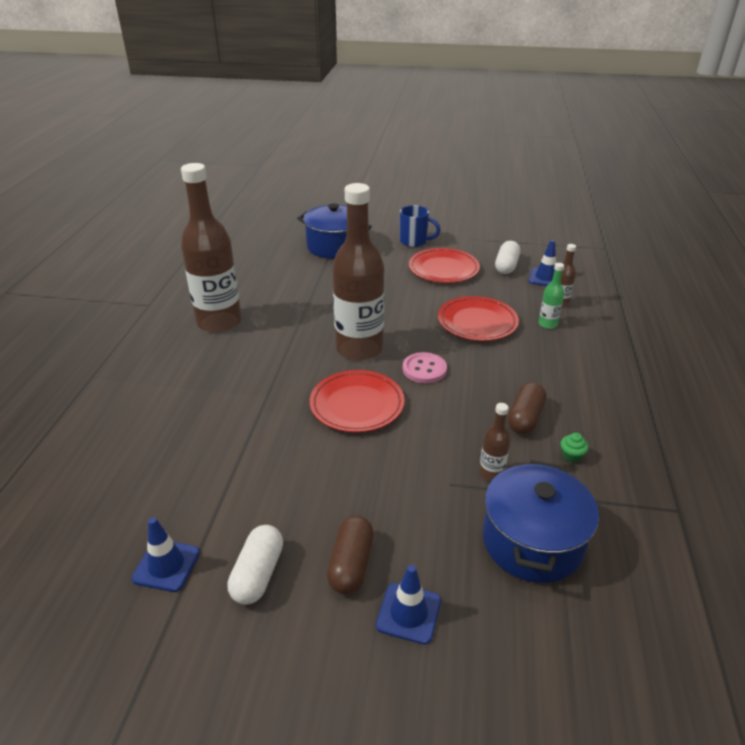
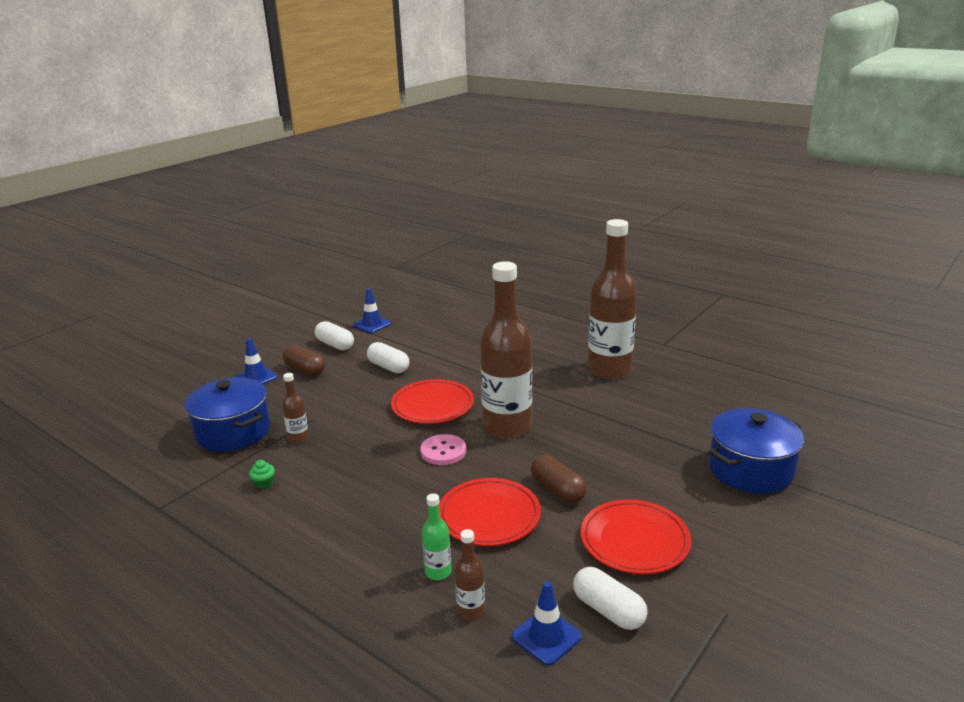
camera: 120 degrees right, 10 degrees down
(295, 477) = (388, 367): none -> white capsule
(414, 241) = (739, 545): blue mug -> none
(525, 418) = (326, 480): brown capsule -> brown capsule (557, 490)

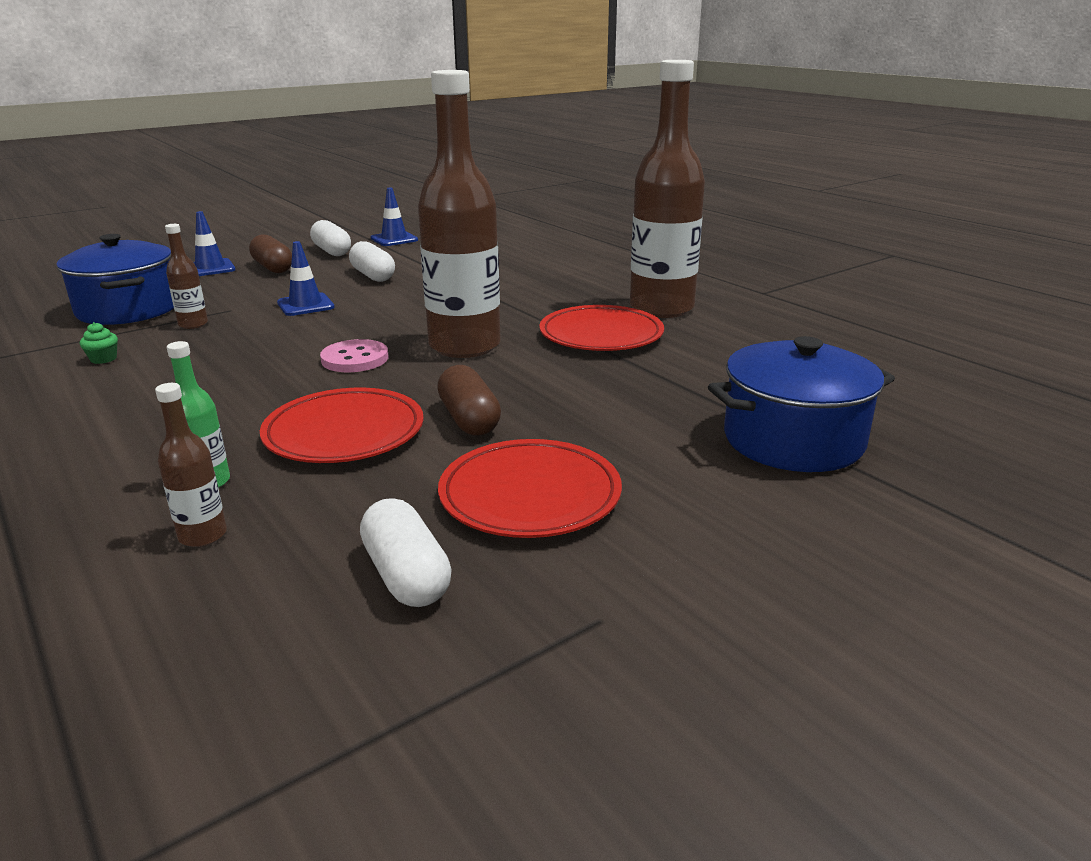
camera: 15 degrees right, 0 degrees up
(432, 405) = (389, 315): red plate -> red plate (601, 335)
(546, 636) = (277, 590): blue traffic cone -> blue traffic cone (305, 305)

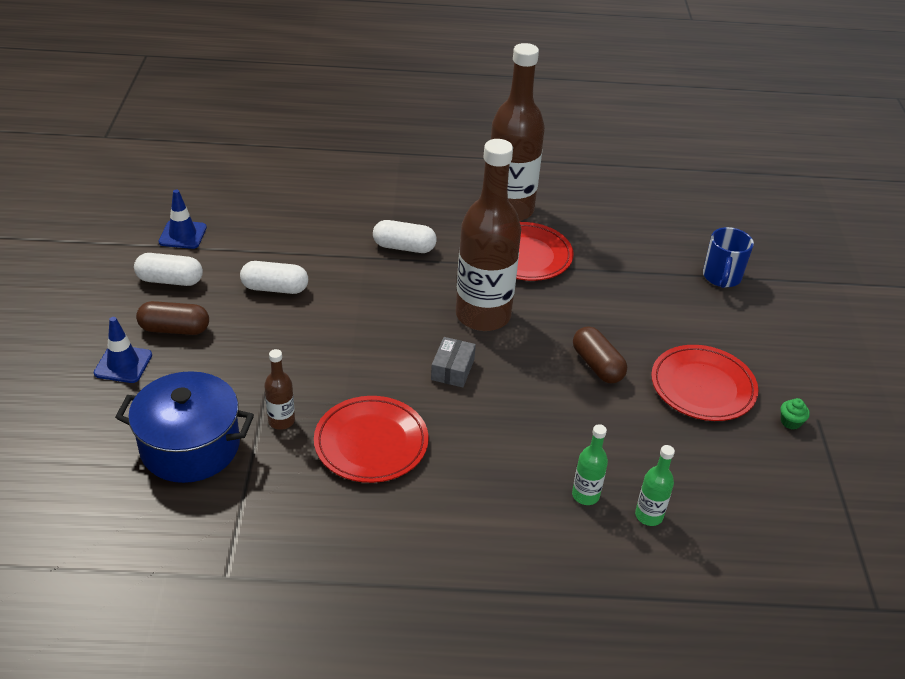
camera: 55 degrees left, 15 degrees up
(103, 359) = (310, 490): green cupcake -> green cupcake (790, 422)
(203, 535) = (649, 515): brown bottle -> green bottle
(305, 305) = (306, 349): blue traffic cone -> none
(344, 432) = (568, 419): red plate -> red plate (371, 443)
(355, 359) = (452, 369): pink button -> grey box
(406, 575) = (743, 459): white capsule -> white capsule (404, 247)
(469, 419) = (597, 365): brown capsule -> brown capsule turned 45 degrees clockwise
(793, 440) = (721, 278): blue pot -> blue mug

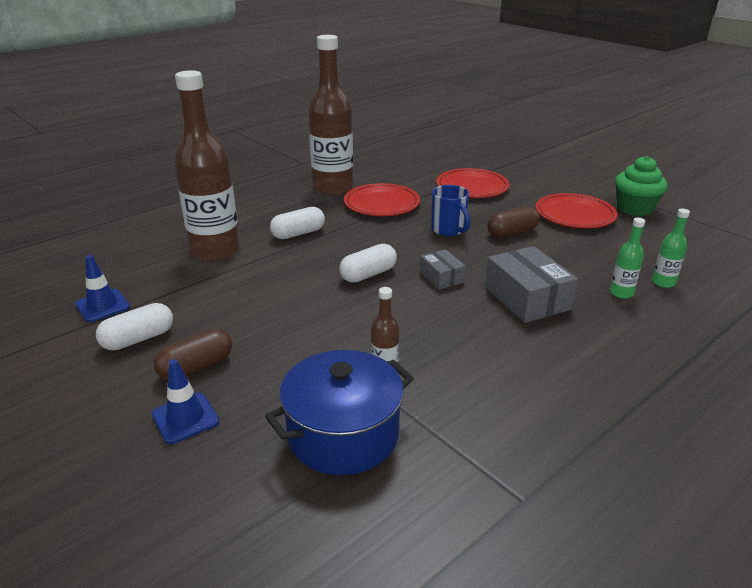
camera: 40 degrees left, 10 degrees down
(275, 288) = (241, 299): white capsule -> white capsule (368, 274)
(371, 443) = (466, 344): red plate -> red plate (472, 187)
(483, 315) = (409, 242): brown bottle -> brown bottle (215, 251)
(490, 439) = (527, 298): none -> grey box
(597, 365) = (512, 232): brown capsule -> brown capsule turned 45 degrees counterclockwise
(721, 278) = (496, 169): blue mug -> blue mug (449, 230)
(790, 422) = (634, 208): green cupcake -> green cupcake, size x2.40

